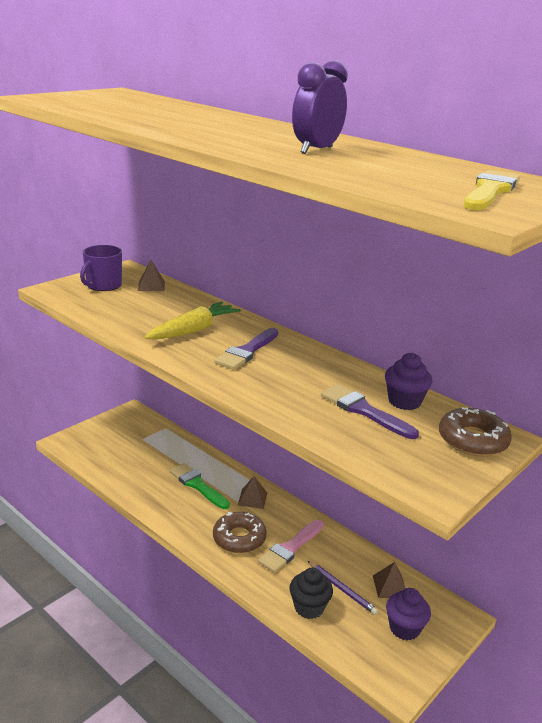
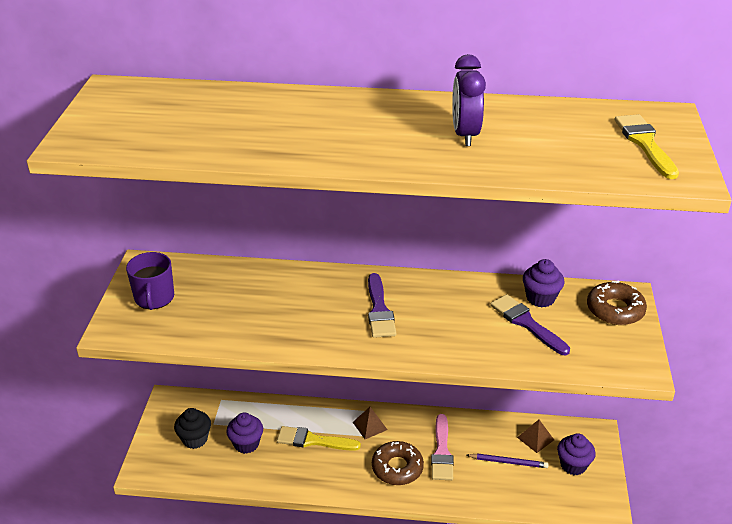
camera: 35 degrees left, 10 degrees up
(148, 462) = (246, 444): none -> purple cupcake
(151, 286) = (200, 275): brown pyramid -> none
(193, 330) = (308, 310): yellow carrot -> none
(197, 485) = (313, 440): green brush -> yellow brush
(309, 607) = (501, 491): black cupcake -> black cupcake (195, 439)
(364, 411) = (526, 323): purple brush -> purple brush turned 45 degrees clockwise

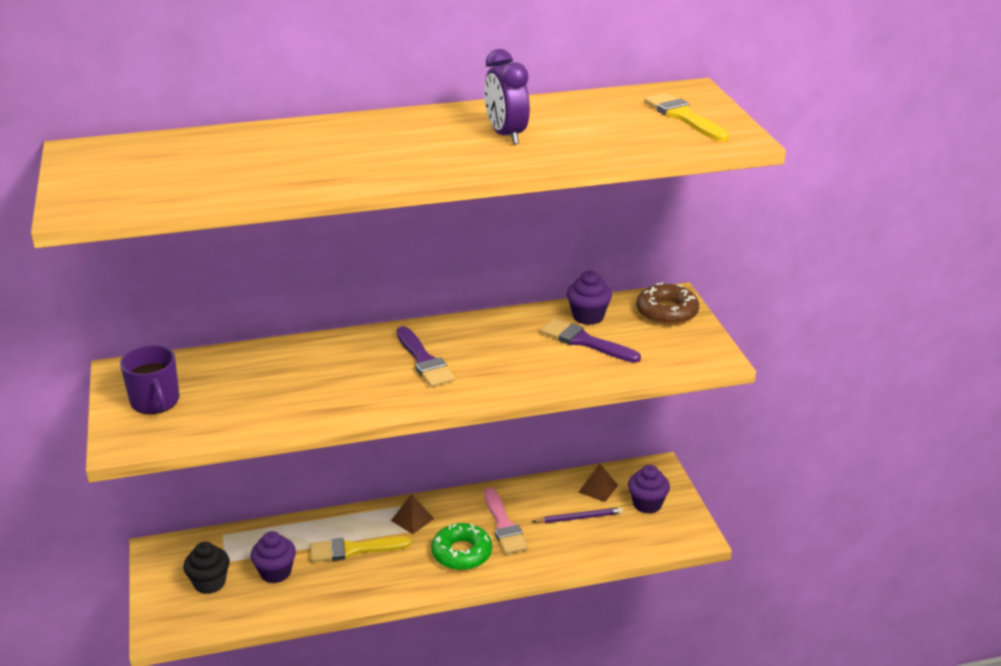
camera: 20 degrees left, 5 degrees down
(397, 468) = (461, 553): brown donut -> green donut

